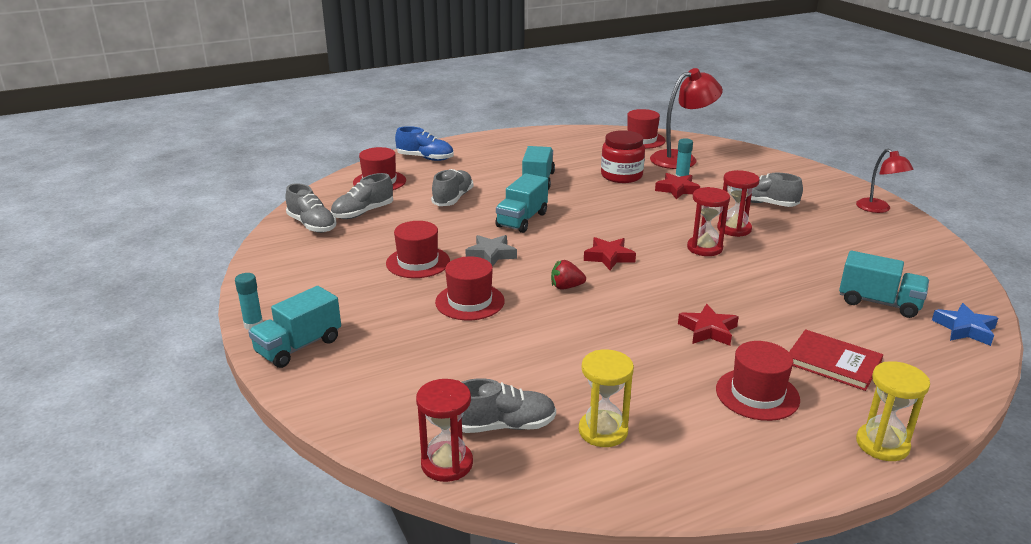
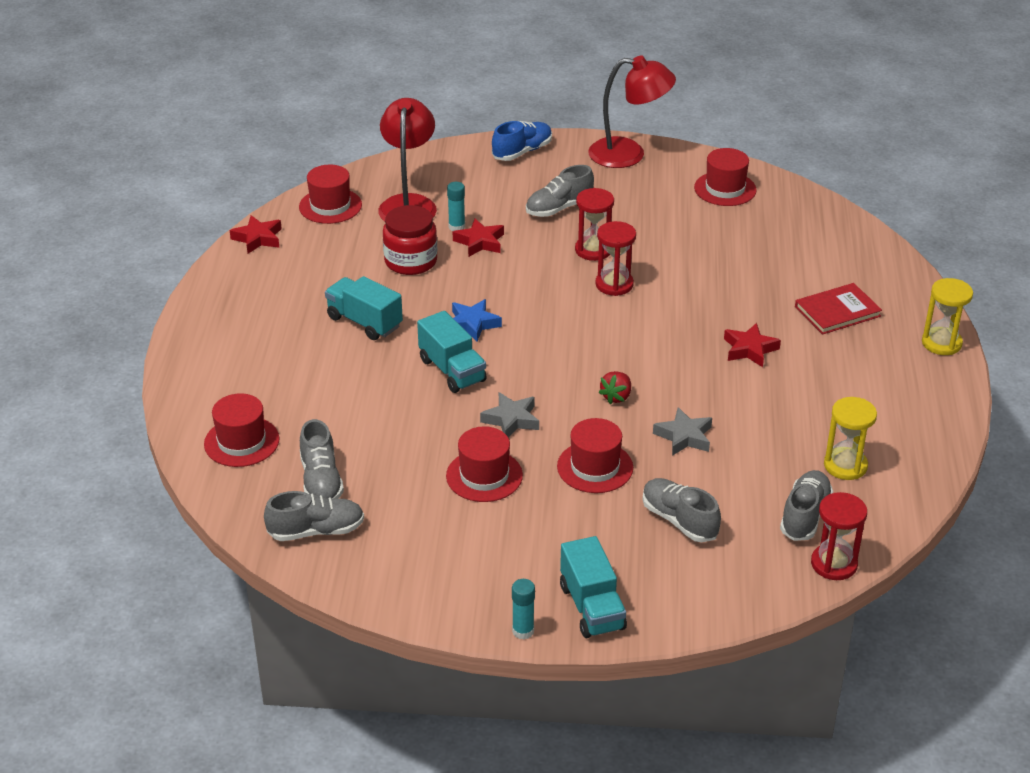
camera: 60 degrees left, 10 degrees up
(425, 158) = (206, 382): blue shoe -> blue shoe (522, 152)
(453, 199) = (350, 400): grey shoe -> grey shoe (679, 520)
(550, 330) = (684, 436): none -> grey star
(609, 257) = (582, 348): red star -> red star (258, 238)
(757, 394) = (851, 368): red hat -> red hat (725, 189)
(878, 209) = (629, 154): red lamp -> red lamp, size x1.61
(879, 303) = (776, 244): turquoise truck -> none
(965, 329) = (840, 227): blue star -> blue star (472, 324)

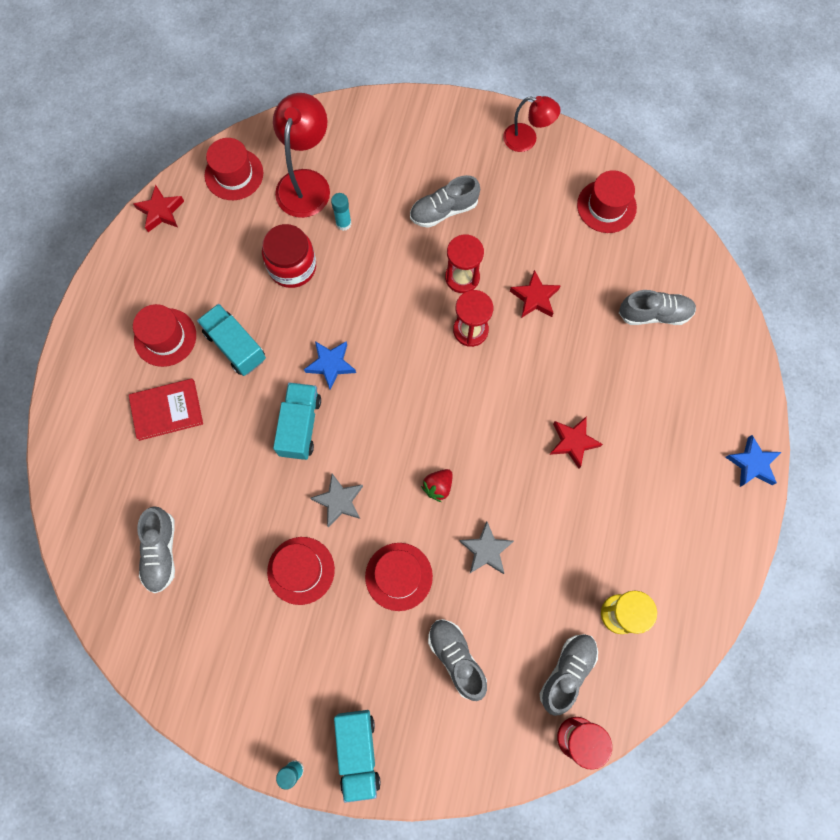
camera: 10 degrees right, 35 degrees up
(241, 442) = (102, 489): red hat -> red hat (165, 337)
(316, 531) = (146, 615): grey shoe -> grey shoe (654, 314)
(452, 370) = (300, 426): turquoise truck -> turquoise truck turned 150 degrees counterclockwise
(480, 242) = (360, 249): red star -> red star (534, 297)
(522, 152) = (427, 120): blue shoe -> none
(629, 154) = (527, 139): red lamp -> red lamp, size x0.62
(837, 311) = (667, 403): red book -> red book (167, 410)
(941, 343) = (752, 464): yellow hourglass -> blue star

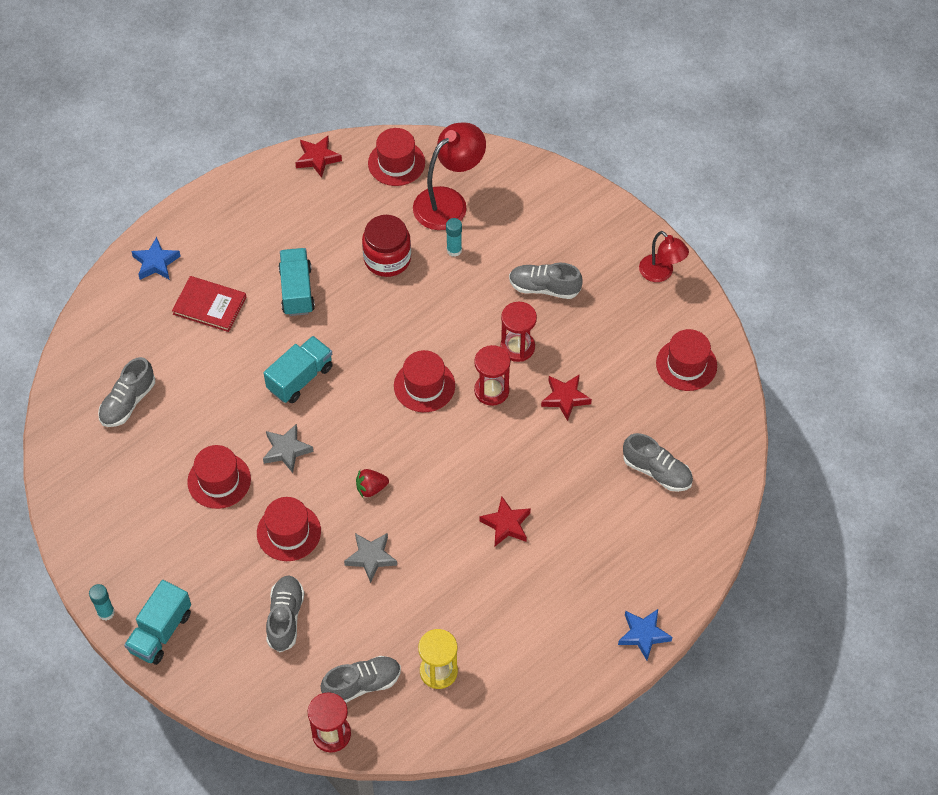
camera: 35 degrees right, 15 degrees down
(165, 337) = (249, 252): red hat -> red hat (424, 386)
(331, 365) = (359, 349): blue star -> blue star (156, 263)

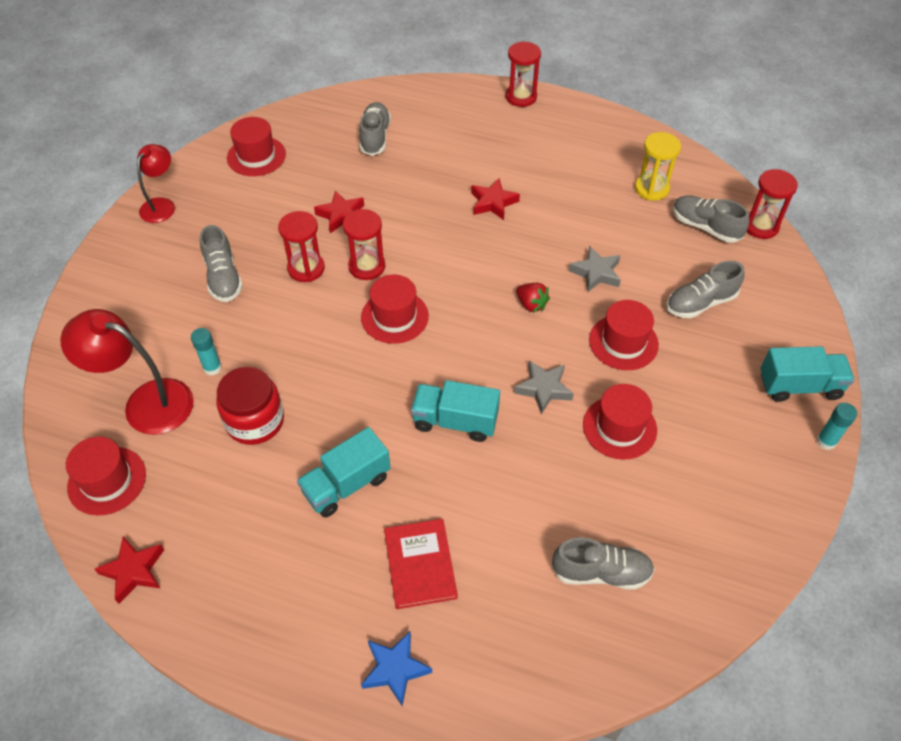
camera: 120 degrees left, 5 degrees down
(643, 635) = (521, 97): blue star -> red hourglass

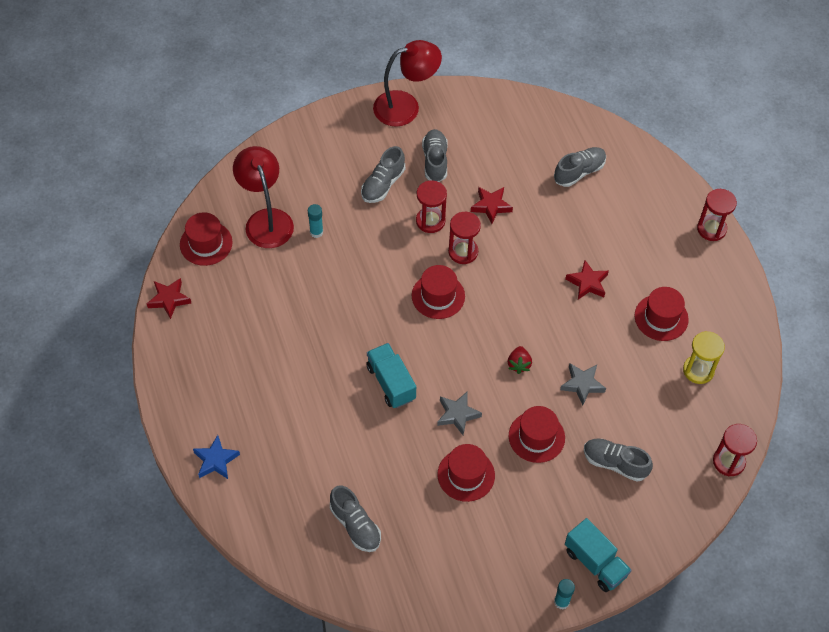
camera: 50 degrees right, 5 degrees up
(161, 205) = (406, 106): red lamp -> red lamp, size x1.61
(255, 421) = (301, 281): red jar -> none
(256, 156) = (494, 121): red hat -> red hat (661, 317)
(346, 484) = (301, 358): turquoise truck -> none
(420, 565) = (283, 430): red book -> none
(705, 227) = (692, 426): grey shoe -> grey shoe (435, 161)

